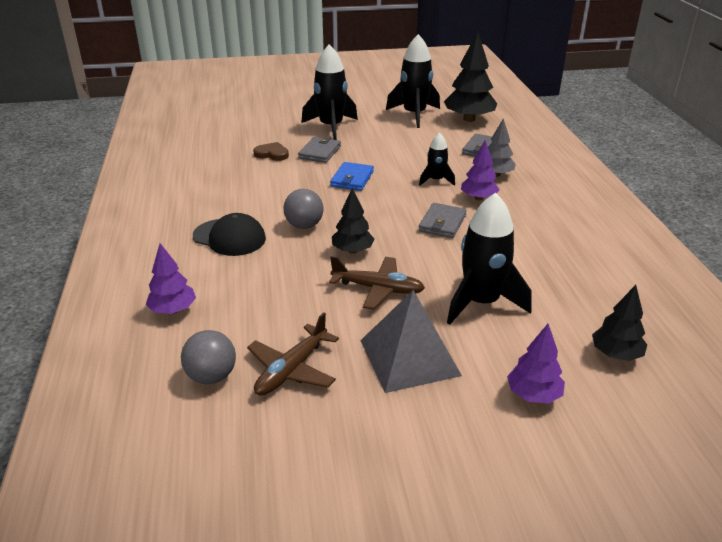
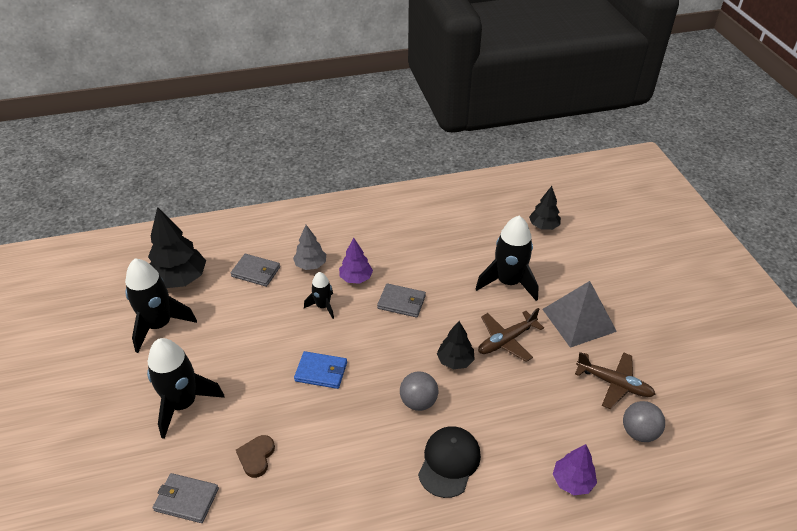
camera: 95 degrees left, 10 degrees up
(320, 152) = (254, 408): grey wallet -> grey wallet (186, 499)
(378, 289) = (506, 340): brown plane -> brown plane turned 135 degrees counterclockwise
(533, 395) = (592, 263): purple tree -> none

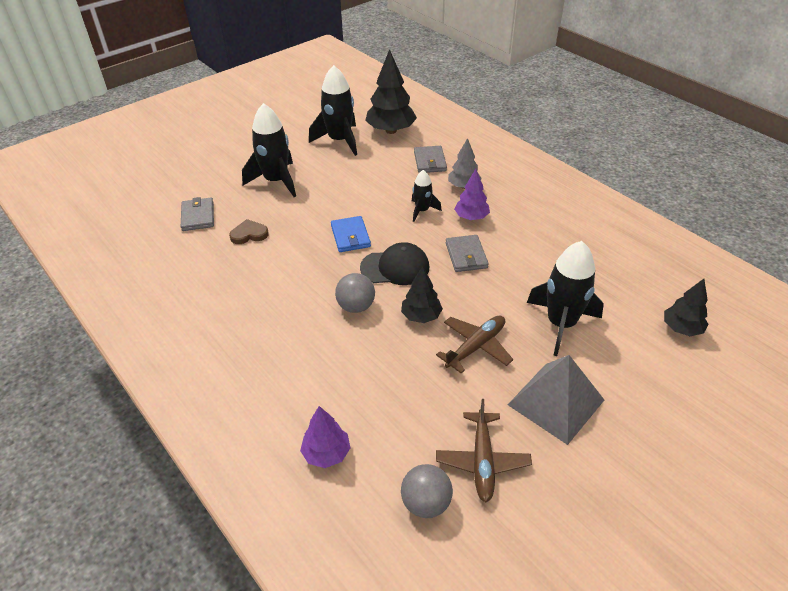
camera: 65 degrees right, 0 degrees up
(449, 462) = (301, 349): black cap -> black cap (395, 267)
(506, 340) = (476, 346): brown plane -> brown plane turned 105 degrees clockwise

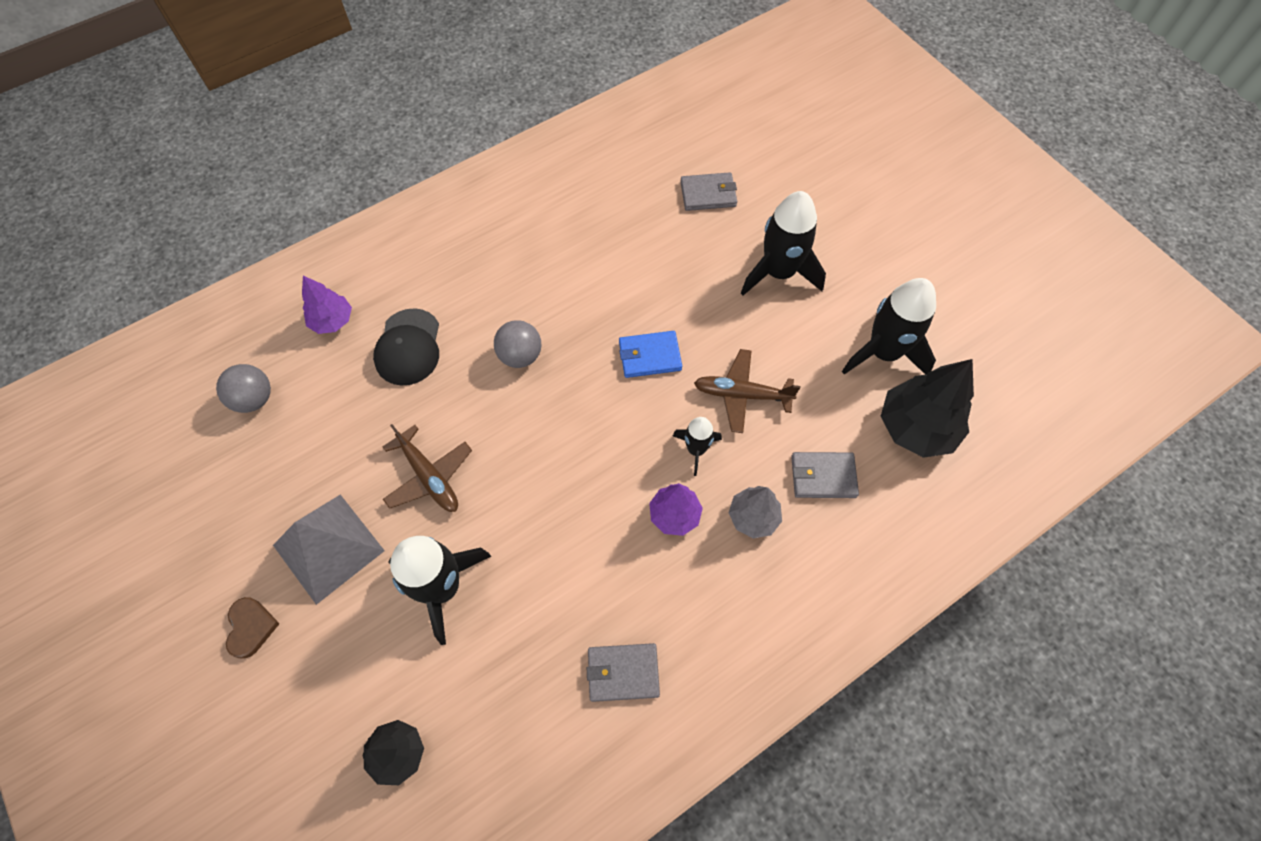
camera: 95 degrees right, 20 degrees up
(249, 234) = (667, 247): brown heart -> brown heart (251, 627)
(395, 267) = (581, 403): black cap -> black cap (408, 347)
(421, 316) = (491, 423): black tree -> none
(466, 255) = (591, 493): grey wallet -> grey wallet (623, 673)
(482, 461) = (280, 456): brown plane -> brown plane (741, 394)

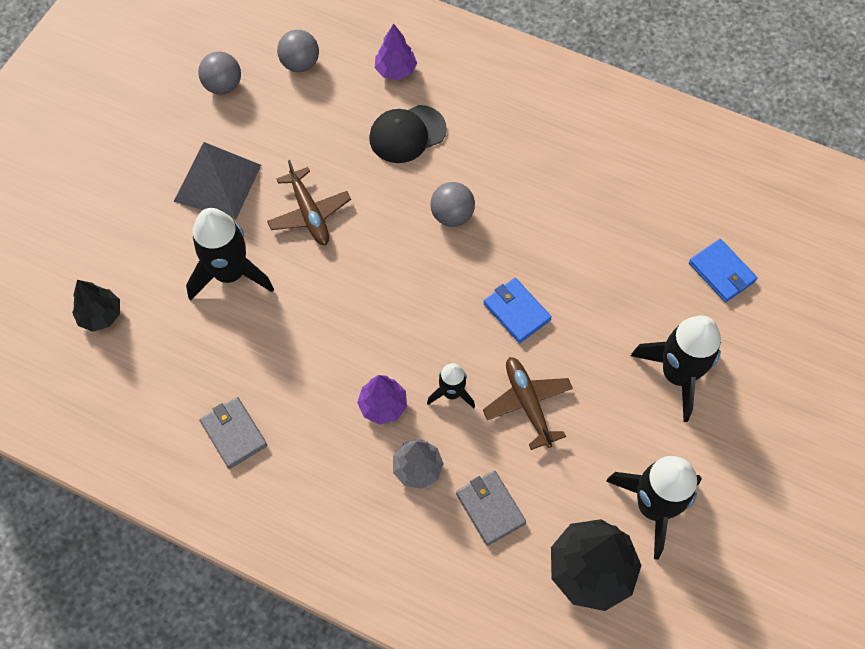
camera: 60 degrees right, 0 degrees up
(217, 484) = (223, 86): none -> grey ball
(251, 627) = (136, 173): brown heart -> none
(429, 477) = (309, 213): brown plane -> brown plane turned 45 degrees counterclockwise
(708, 194) = (721, 272): grey wallet -> blue wallet

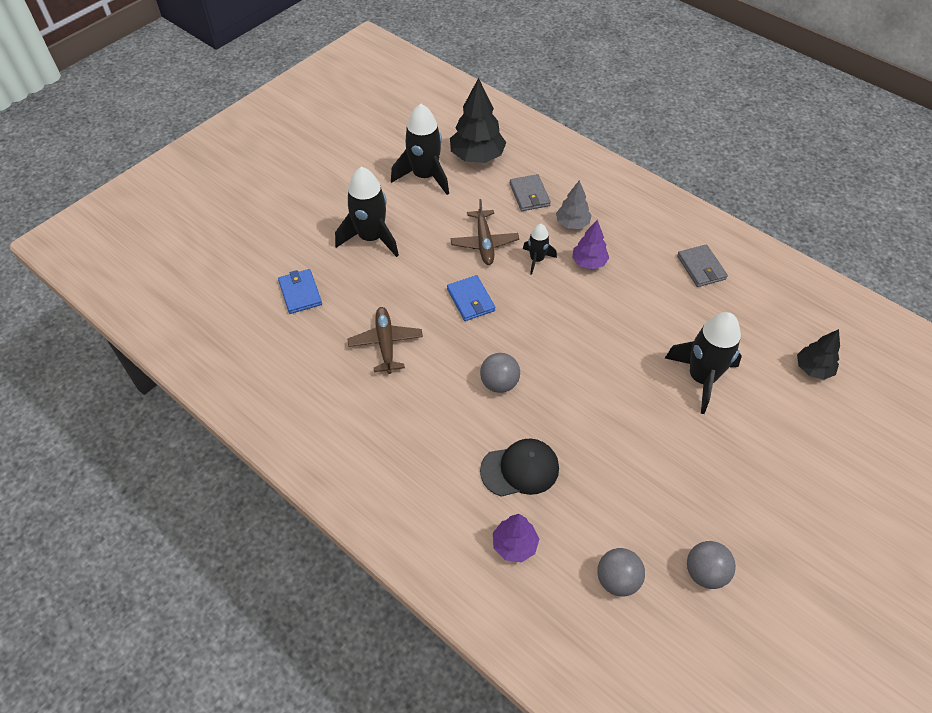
camera: 165 degrees left, 10 degrees down
(217, 183) = (712, 462): grey pyramid -> none
(309, 213) = (626, 413): brown plane -> brown plane (386, 343)

